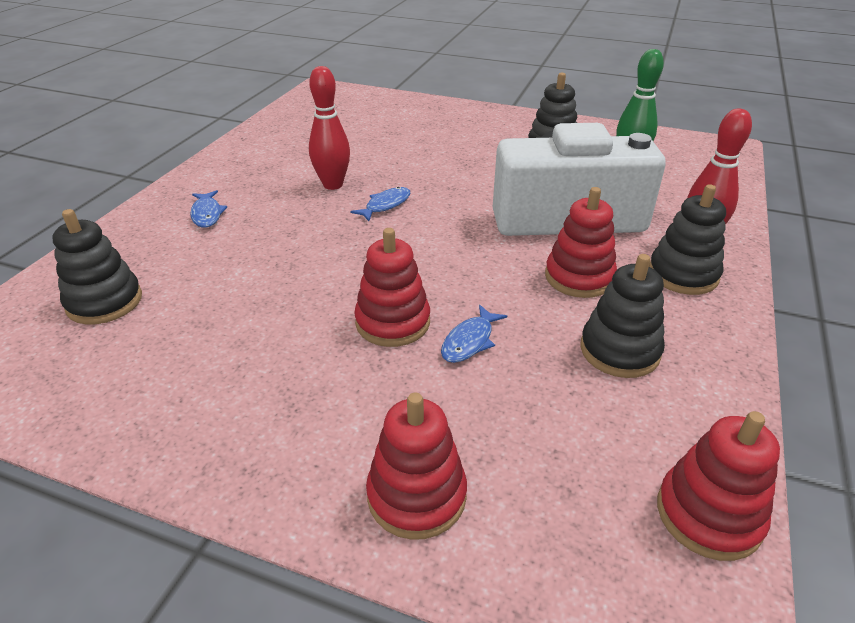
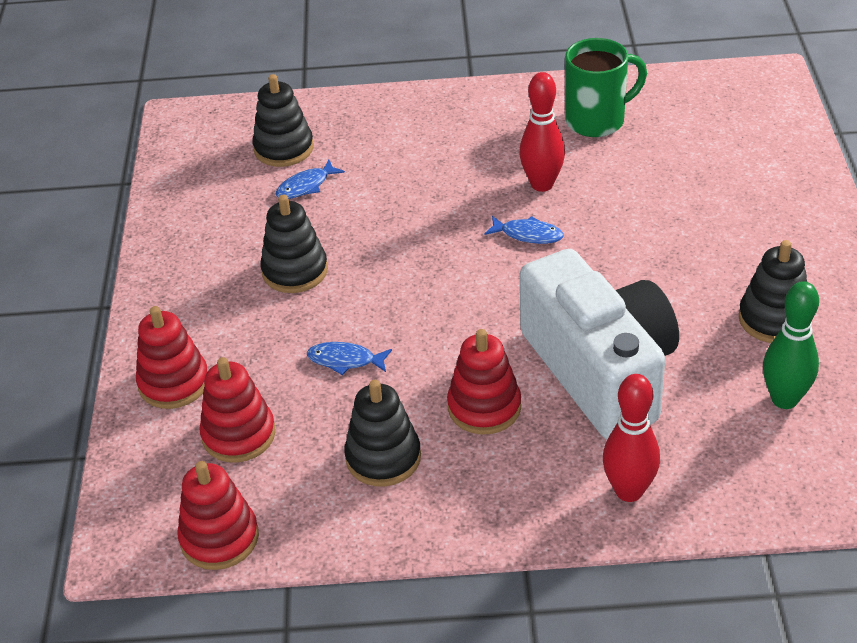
camera: 70 degrees right, 5 degrees up
(207, 214) = (433, 134): blue fish -> blue fish (306, 186)
(287, 147) = (597, 120): none -> green mug
(393, 322) = (345, 307): red stacking toy -> red stacking toy (239, 435)
(683, 274) = (539, 486): black stacking toy -> black stacking toy (295, 271)

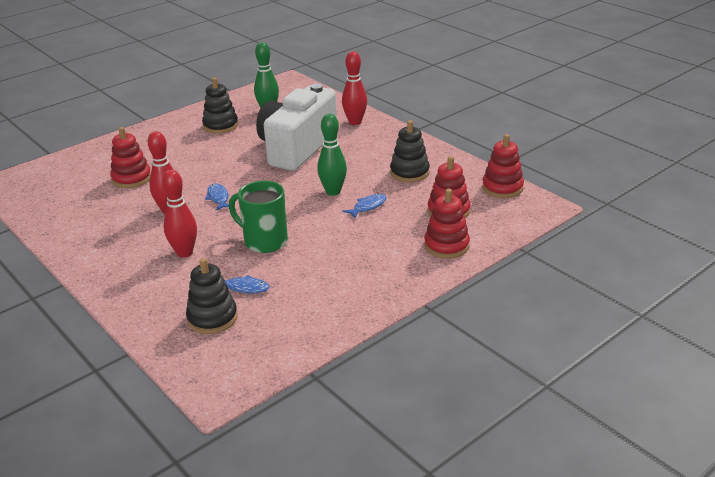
camera: 130 degrees left, 10 degrees down
(295, 271) = (324, 252): black stacking toy -> none
(345, 360) = (368, 206): blue fish -> blue fish turned 105 degrees counterclockwise
(423, 346) = (333, 192): none -> green bowling pin
(427, 167) = (184, 253): none -> red bowling pin
(484, 407) = (351, 163): red stacking toy -> red stacking toy (131, 178)
(597, 120) = (88, 217): green mug -> green mug (264, 241)

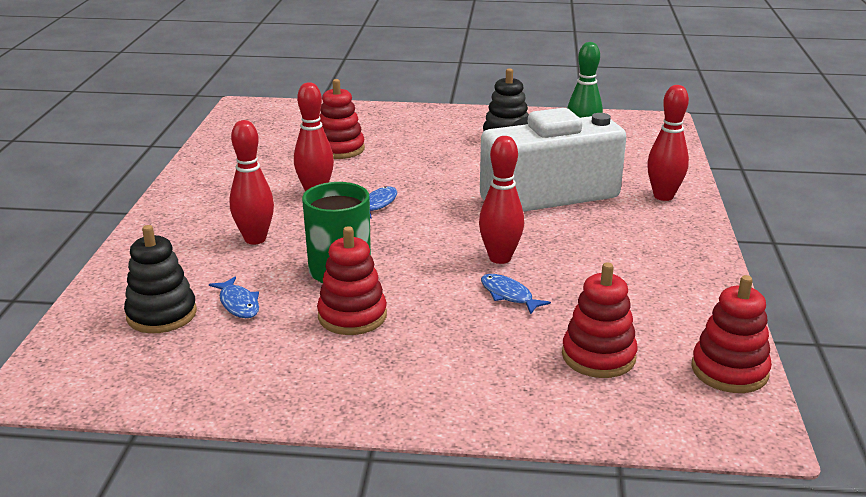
camera: 45 degrees right, 5 degrees down
(333, 192) = (500, 258): green bowling pin -> red bowling pin
(368, 206) = (509, 295): blue fish -> blue fish turned 135 degrees counterclockwise
(409, 172) = (630, 284): black stacking toy -> none
(446, 246) = (519, 396): red stacking toy -> red stacking toy (352, 316)

